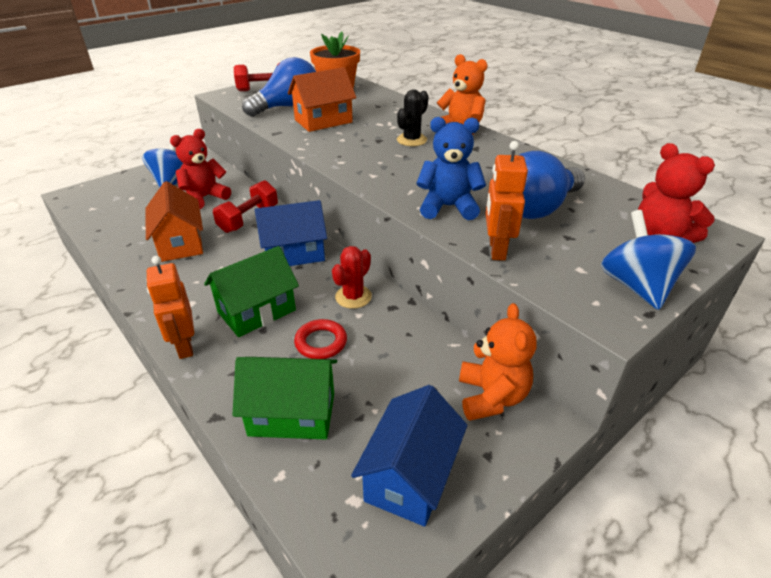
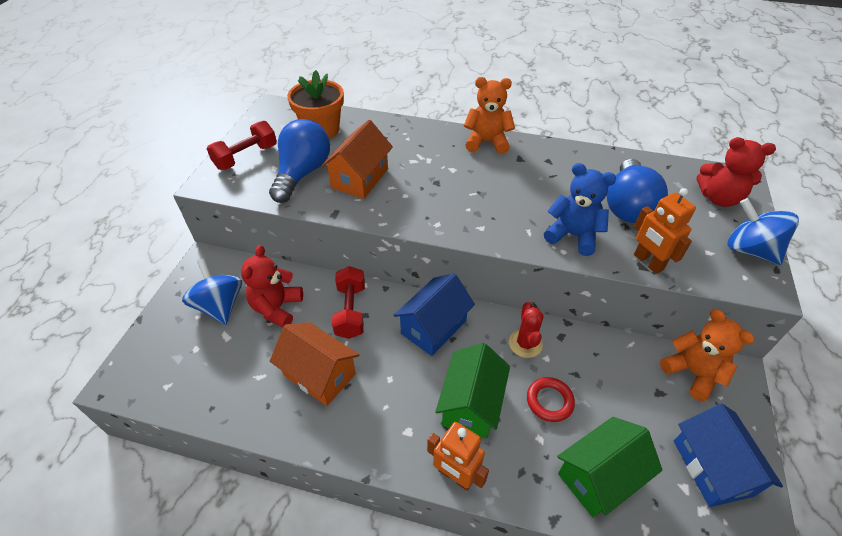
camera: 35 degrees left, 10 degrees up
(411, 140) = (462, 170): black cactus -> none
(448, 207) = (573, 235): blue teddy bear -> blue teddy bear turned 60 degrees clockwise

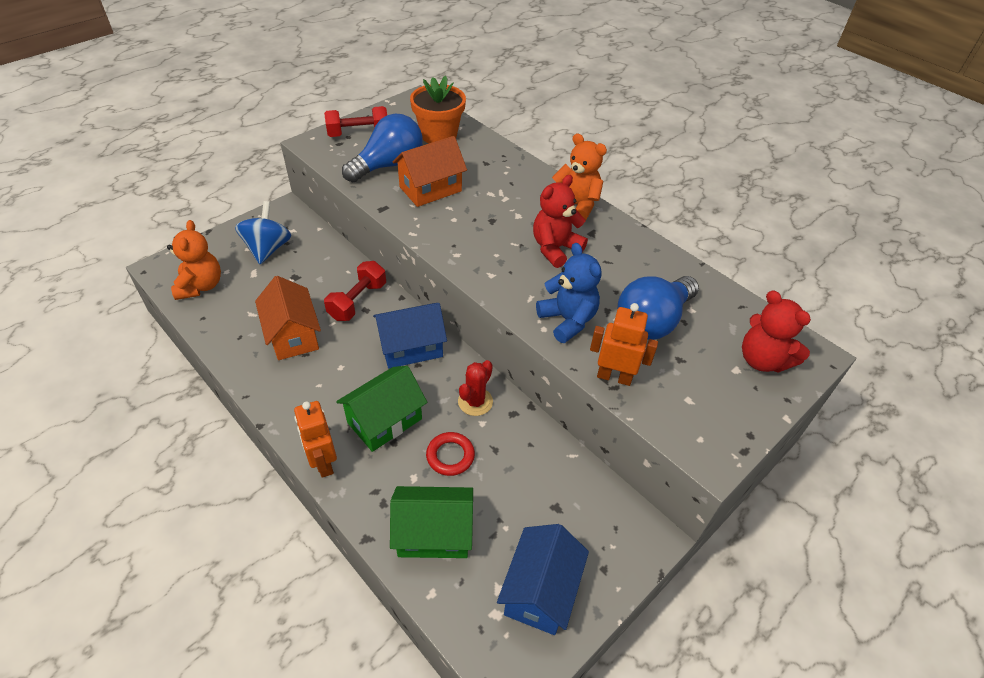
camera: 30 degrees right, 0 degrees up
(277, 308) = (306, 271): red teddy bear -> red teddy bear (555, 248)
(648, 262) = (614, 377): orange robot -> orange robot turned 105 degrees clockwise
(692, 373) = (606, 511): orange teddy bear -> orange teddy bear (200, 286)
(749, 250) = (736, 420): blue spinning top -> none

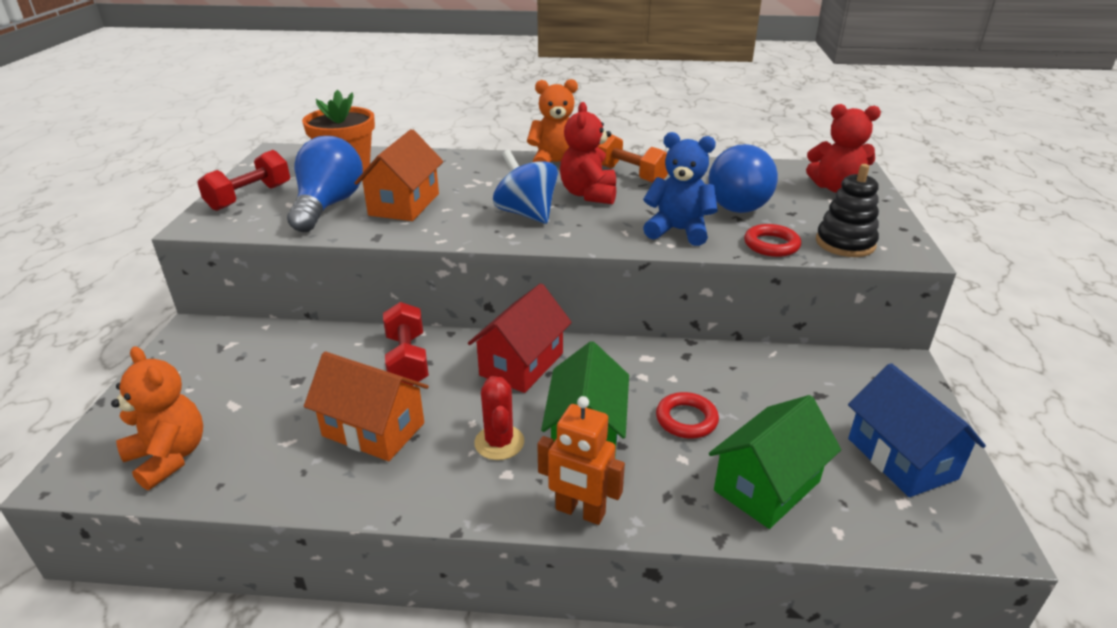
camera: 40 degrees left, 15 degrees down
(268, 249) = (221, 374): blue spinning top -> blue spinning top (526, 214)
(411, 347) = (521, 364): blue house -> red house
(475, 401) = (643, 367): red cactus -> red cactus (499, 442)
(612, 247) = (629, 175): none -> orange dumbbell
(614, 377) = (771, 245): orange robot -> red ring
(674, 414) = (845, 243): none -> black stacking toy

